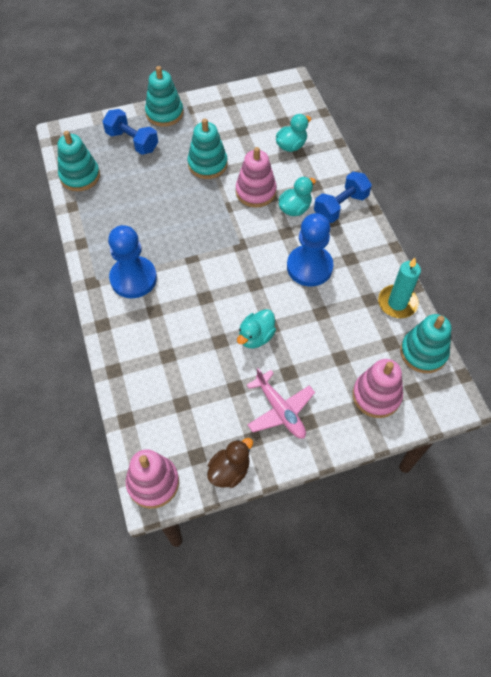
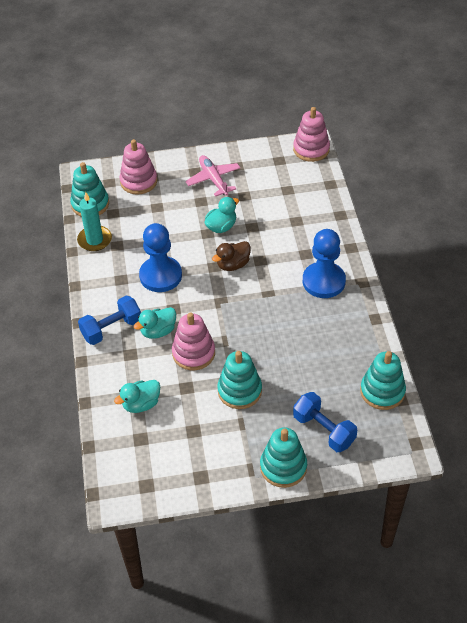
camera: 170 degrees left, 10 degrees down
(229, 470) = (257, 151): brown duck -> brown duck (233, 265)

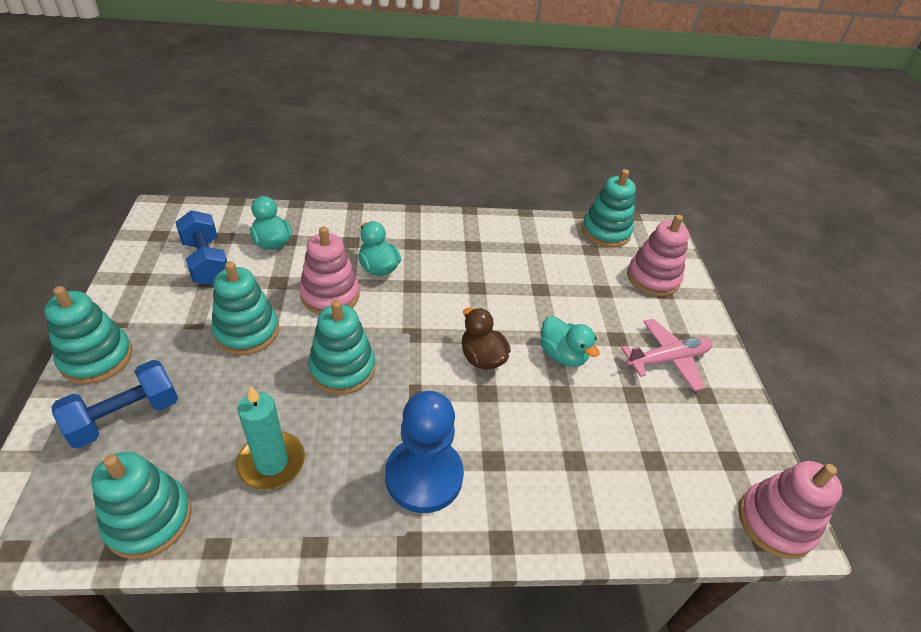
camera: 90 degrees right, 5 degrees down
(95, 240) = (542, 230): turquoise candle -> turquoise candle (271, 462)
(111, 329) = (394, 231): blue dumbbell -> blue dumbbell (206, 262)
(160, 276) = (473, 280): blue pawn -> none
(259, 332) = (342, 369): none -> turquoise stacking toy

